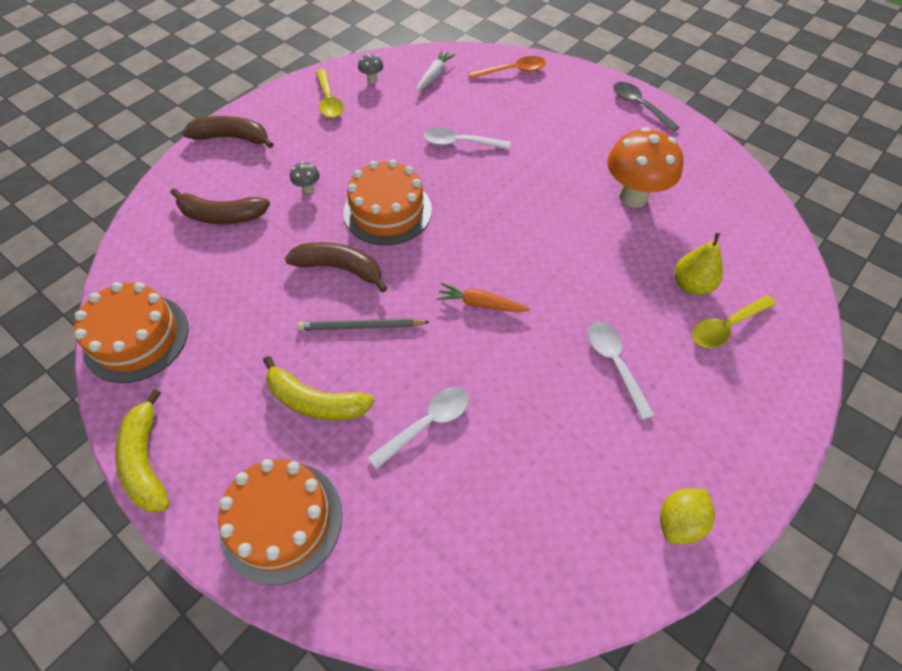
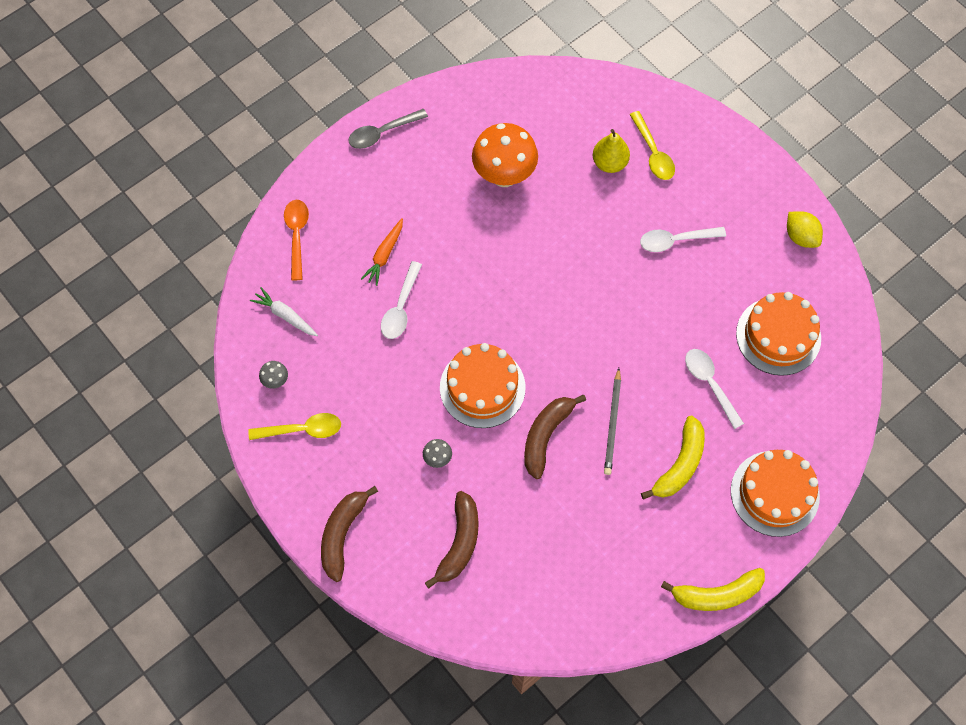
camera: 80 degrees left, 10 degrees up
(136, 338) = (596, 613): orange cake -> orange cake (778, 336)
(480, 304) = (603, 325): orange carrot -> orange carrot (384, 255)

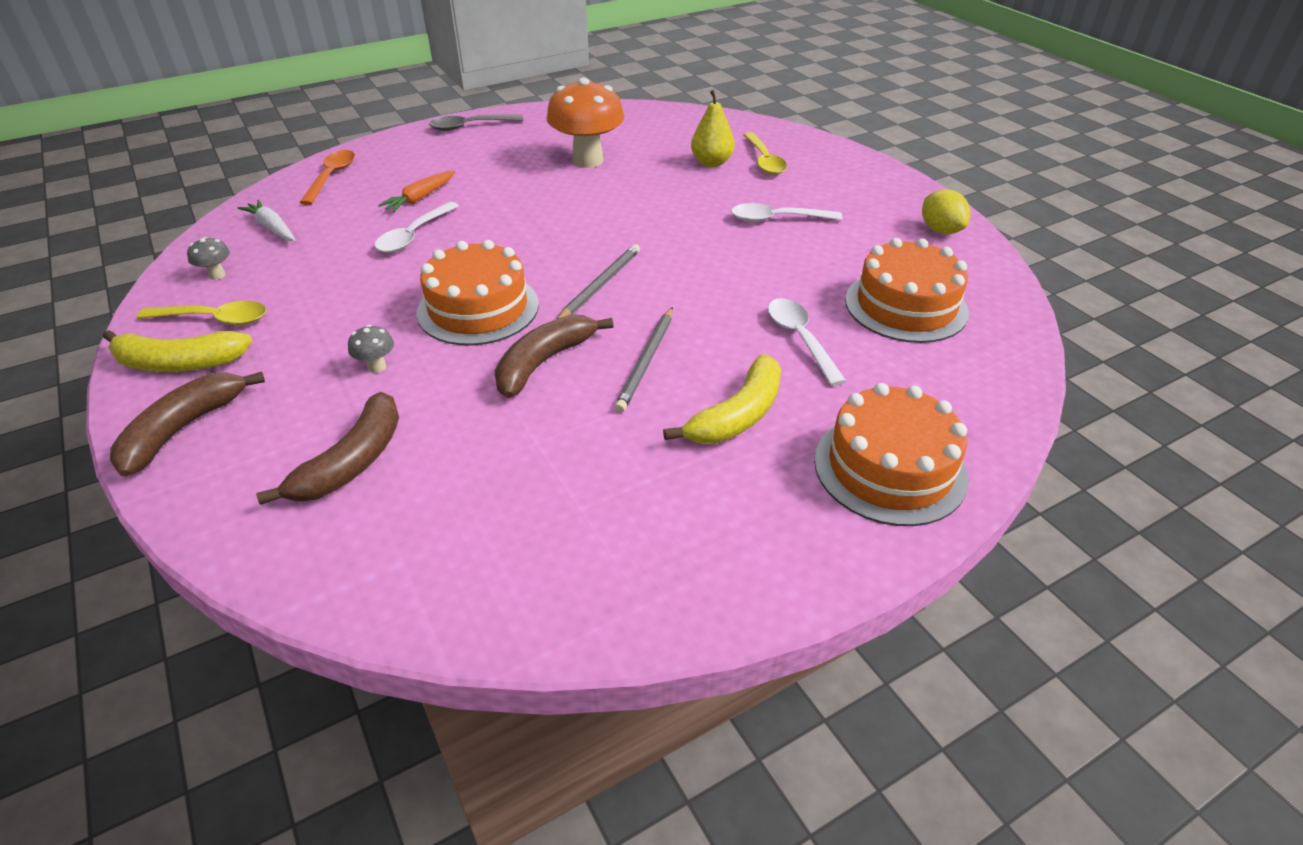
camera: 10 degrees right, 25 degrees down
(561, 347) = (600, 285): none -> grey pencil
(717, 594) = (768, 594): yellow banana -> yellow banana (179, 363)

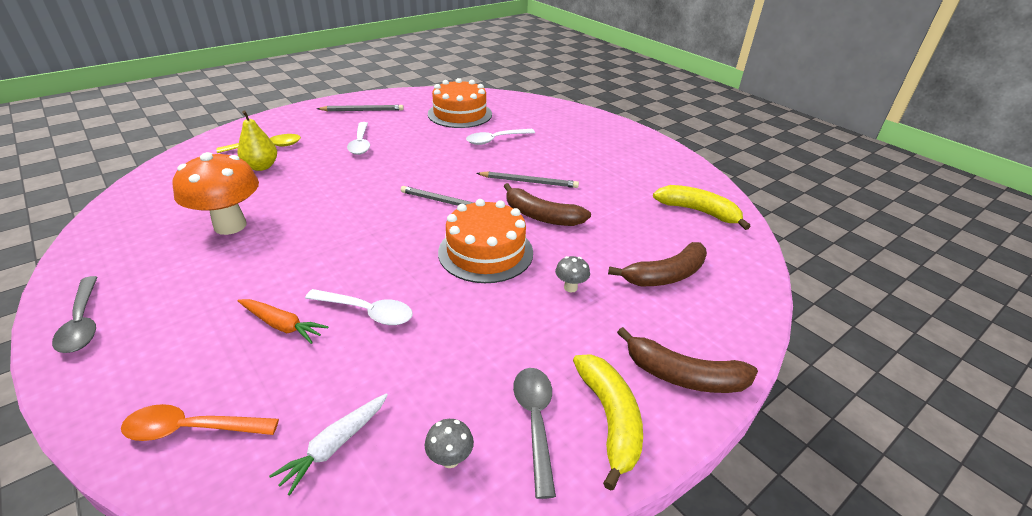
camera: 100 degrees left, 5 degrees down
(214, 319) = (535, 421): yellow spoon -> grey spoon
(352, 462) = (665, 275): brown banana -> brown banana turned 135 degrees clockwise
(737, 415) = (565, 156): yellow banana -> yellow banana (698, 211)
(889, 468) = (584, 125): orange cake -> none
(895, 216) = (363, 110): none -> grey pencil
(940, 230) = (381, 101): yellow lemon -> none

